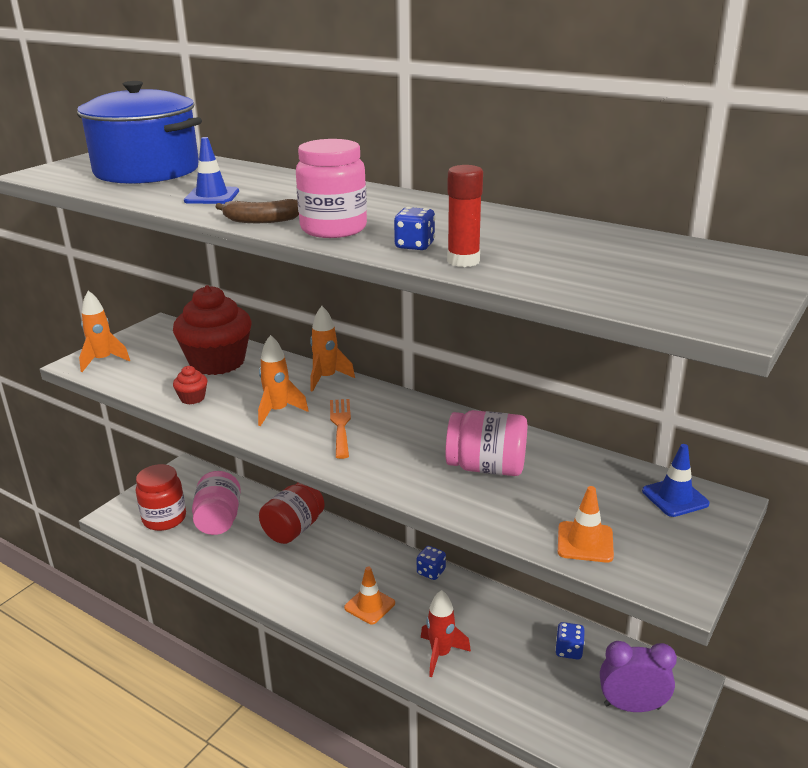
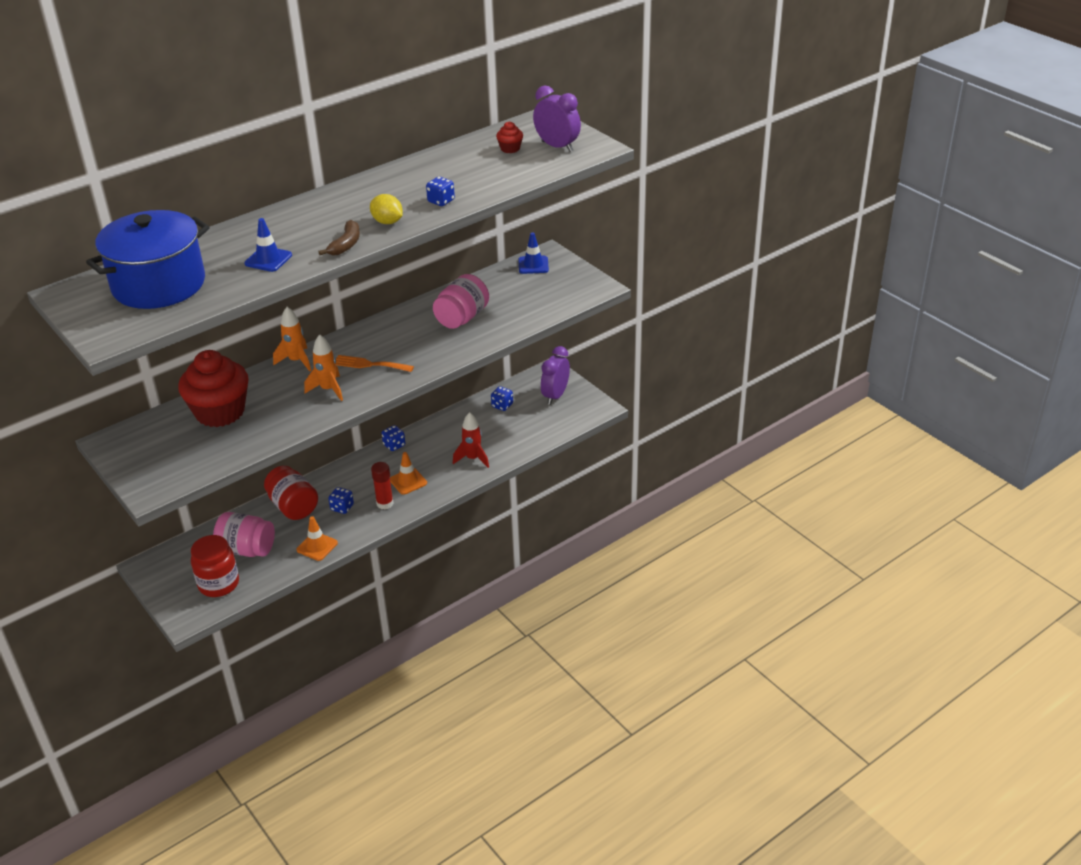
camera: 70 degrees left, 10 degrees up
(103, 360) = (157, 477): orange rocket -> none
(192, 398) = (273, 429): red cupcake -> red cupcake (510, 149)
(303, 565) = (342, 507): none -> blue dice
(333, 229) = (387, 222): pink jar -> yellow lemon
(463, 261) = (477, 191): red glue stick -> red glue stick (385, 503)
(585, 542) = (551, 303): orange traffic cone -> orange traffic cone (317, 546)
(682, 288) = (557, 146): none -> purple clock

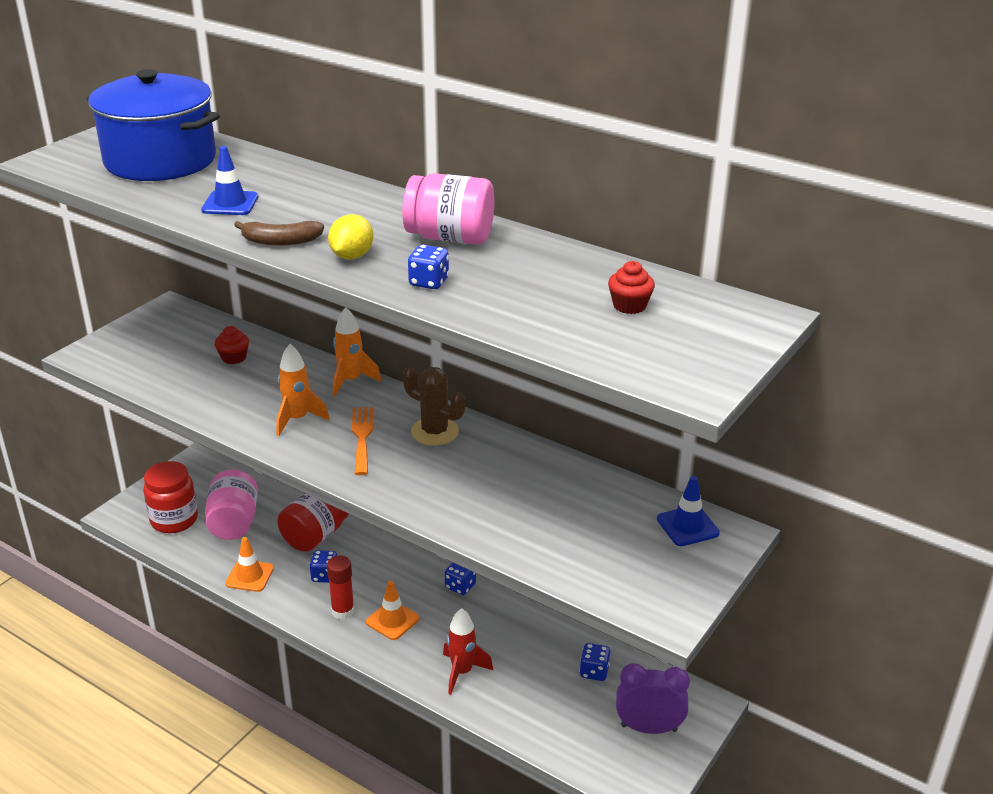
camera: 70 degrees right, 5 degrees down
(220, 412) = (234, 358): red cupcake -> red cupcake, size x0.41
(384, 335) = (434, 432): none -> brown cactus
(462, 318) = (506, 489): pink jar -> pink jar (450, 238)
(557, 146) = (668, 345): purple clock -> none

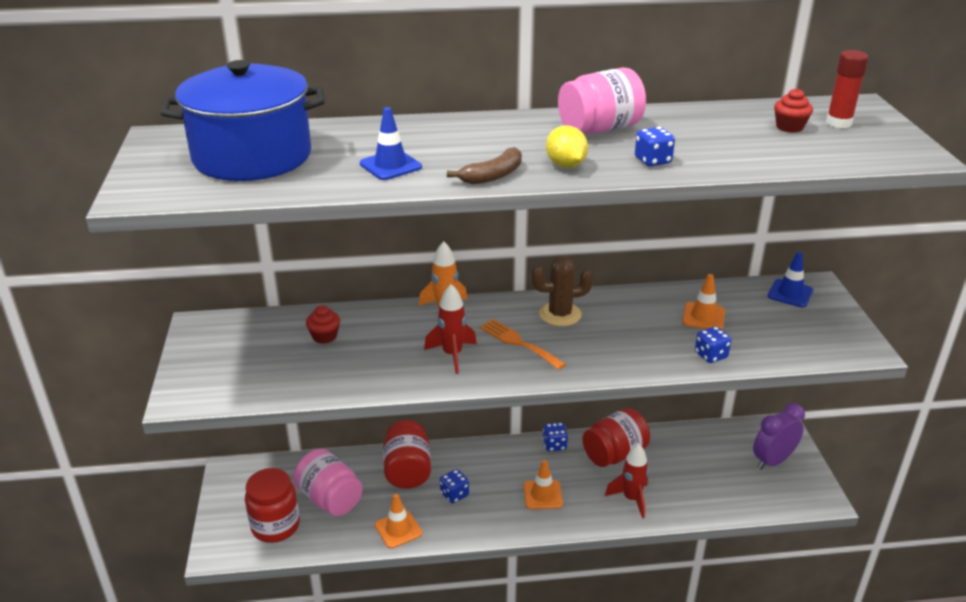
camera: 40 degrees left, 0 degrees up
(297, 419) = (452, 355): orange rocket -> red rocket
(343, 611) = (501, 510): red glue stick -> red glue stick (838, 123)
(502, 626) = (614, 454): none -> red jar
(559, 500) = (703, 317): none -> orange traffic cone
(594, 671) = (702, 447): blue dice -> blue dice (711, 355)

